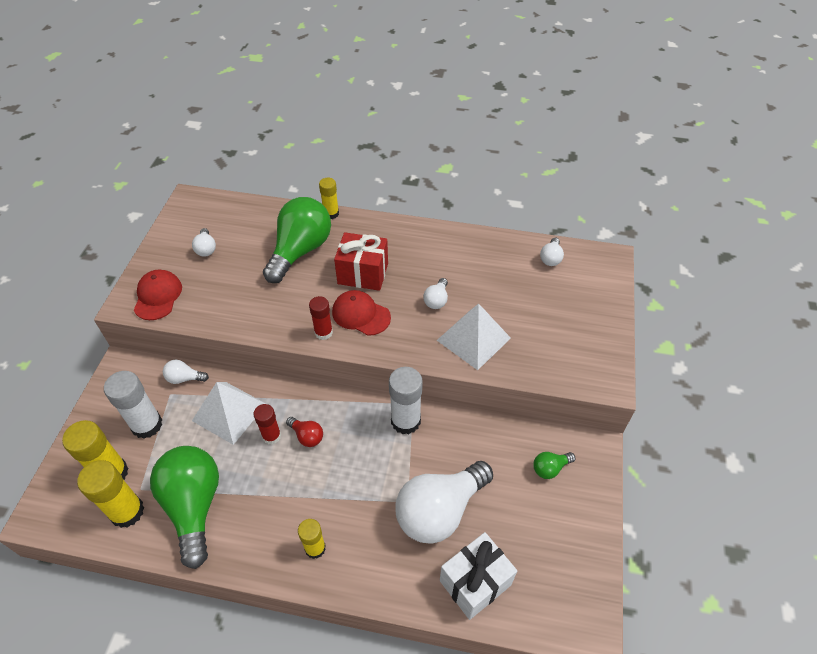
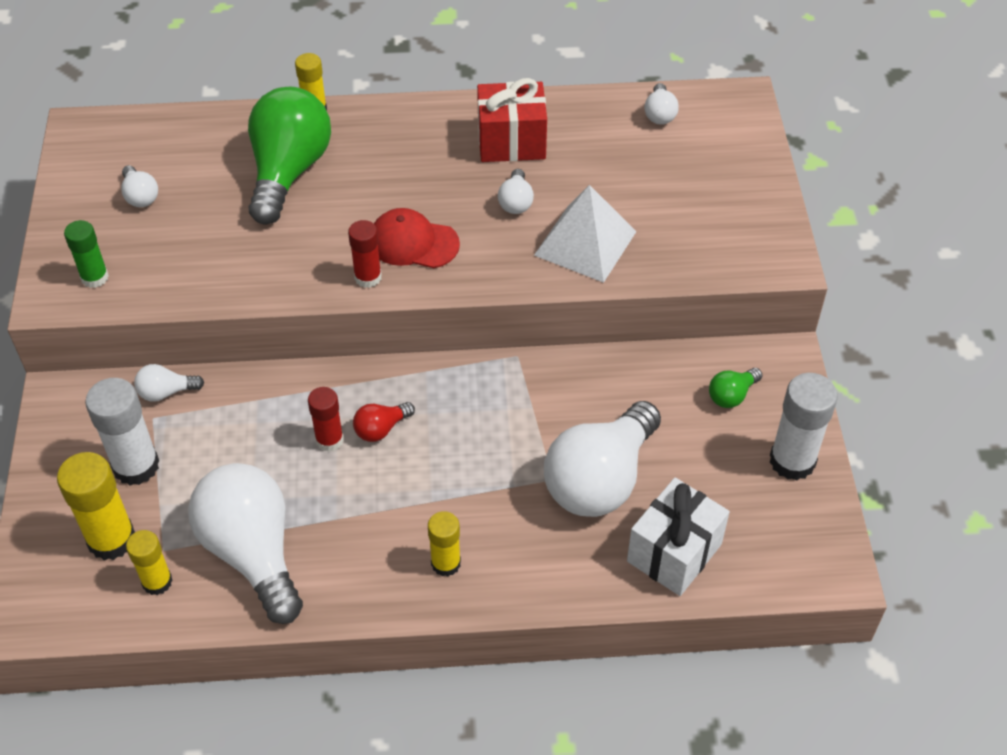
camera: 15 degrees left, 0 degrees up
(127, 511) = (157, 582): yellow glue stick -> yellow glue stick, size x0.61
(158, 296) = (94, 277): red cap -> green glue stick
(194, 506) = (253, 552): green light bulb -> white light bulb
(229, 412) = (254, 422): white pyramid -> none
(307, 436) = (381, 429): red light bulb -> red light bulb turned 120 degrees clockwise
(363, 274) = (395, 186): red gift -> red gift (511, 142)
(405, 421) = (515, 379): white glue stick -> white glue stick (792, 461)

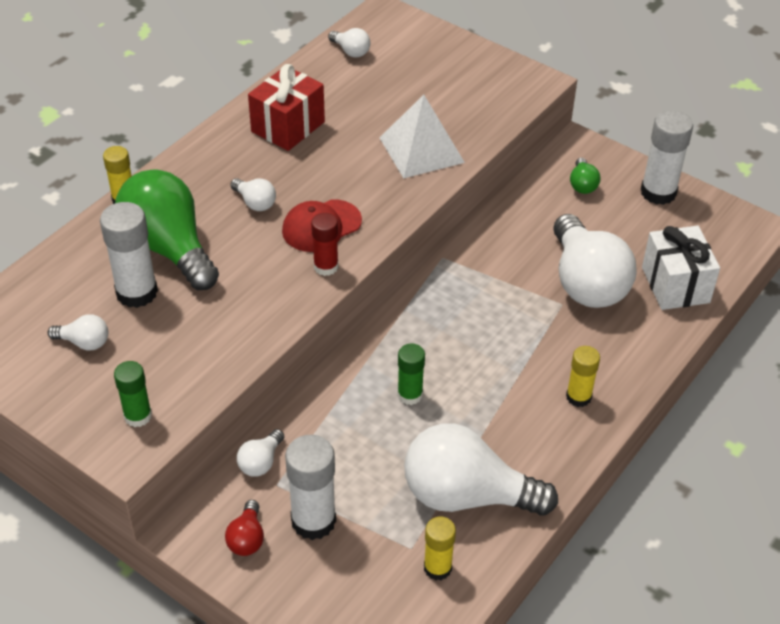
camera: 50 degrees left, 5 degrees down
(111, 539) = (369, 575): yellow glue stick -> none
(221, 187) = (137, 292): none -> white glue stick
(329, 440) = (410, 395): red glue stick -> green glue stick
(381, 429) = (430, 362): red light bulb -> red light bulb (247, 538)
(516, 202) = (345, 157): white light bulb -> white light bulb (255, 203)

